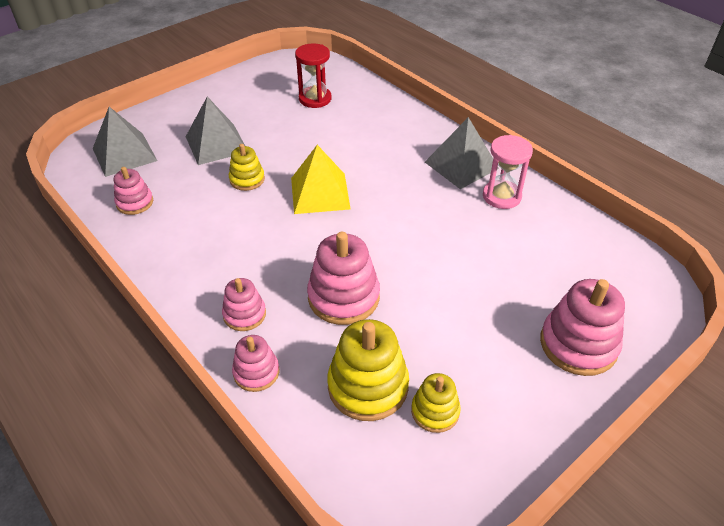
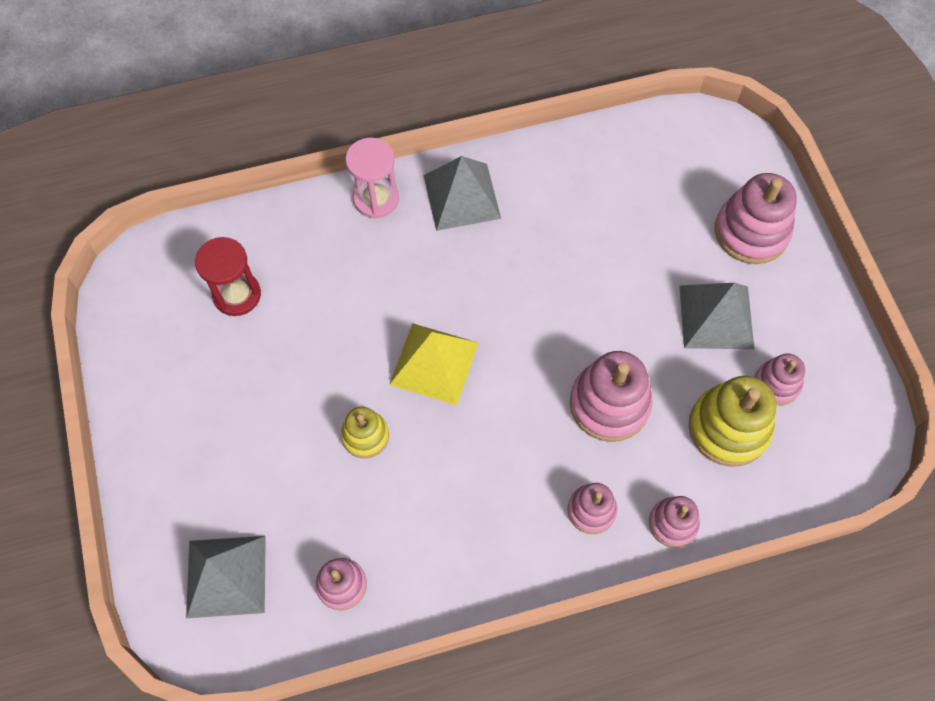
camera: 65 degrees left, 20 degrees up
(216, 144) = (270, 450): grey pyramid -> grey pyramid (716, 317)
(435, 411) = (776, 384): yellow stacking toy -> pink stacking toy
(501, 196) = (533, 185): pink hourglass -> pink hourglass (376, 198)

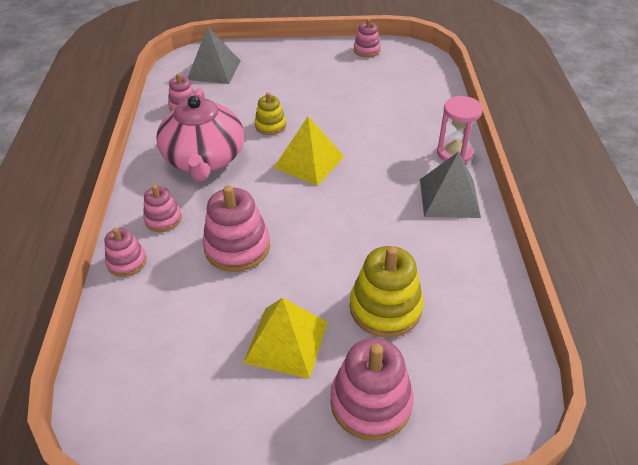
camera: 105 degrees right, 20 degrees down
(237, 295) = (389, 87): red hourglass -> none
(461, 503) = (204, 158): none -> pink teapot
(716, 317) = (286, 342): grey pyramid -> yellow pyramid
(728, 428) = (180, 319): yellow stacking toy -> yellow stacking toy (385, 308)
(776, 384) = (202, 370): pink stacking toy -> pink stacking toy (366, 50)

